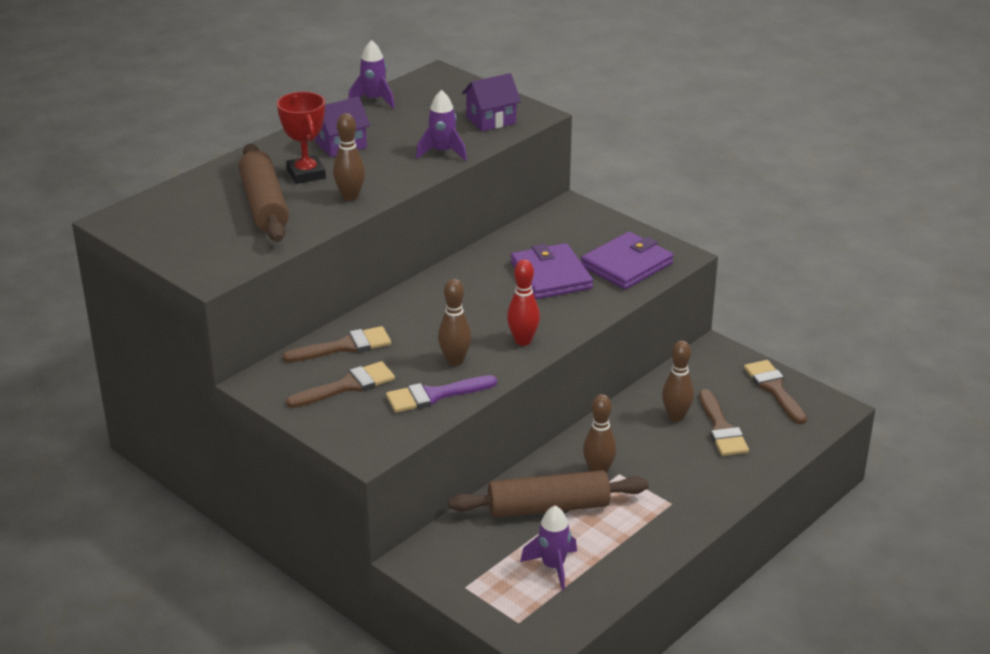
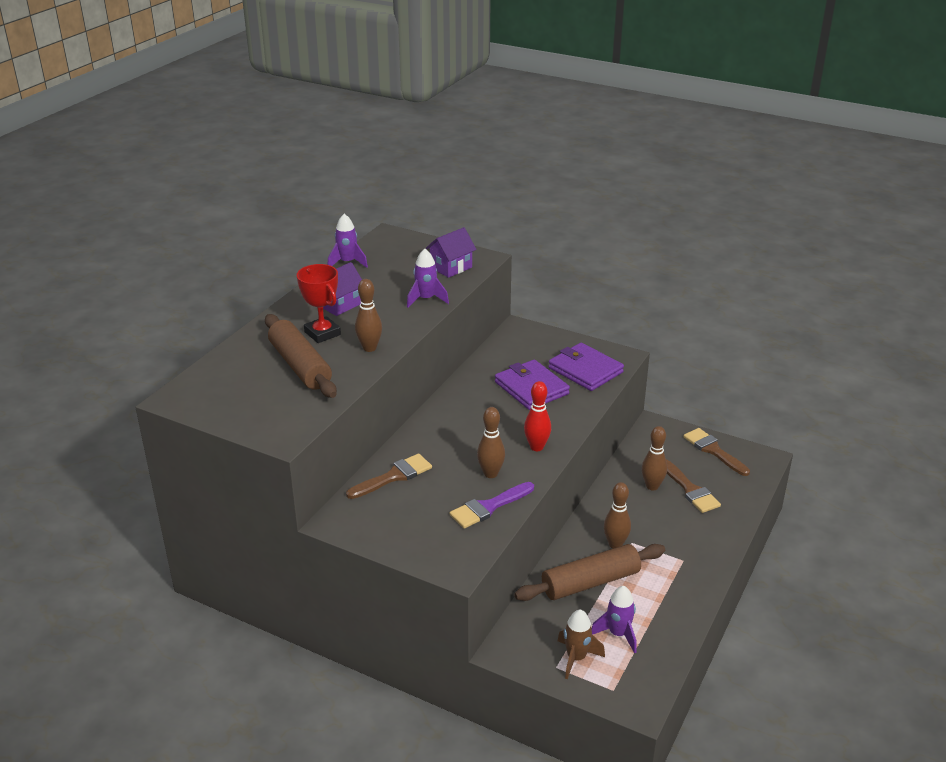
camera: 15 degrees left, 0 degrees up
(347, 386) = (412, 511): brown brush -> none
(492, 582) = (576, 658): none -> brown rocket
(627, 265) = (585, 370): purple wallet -> purple wallet turned 75 degrees counterclockwise

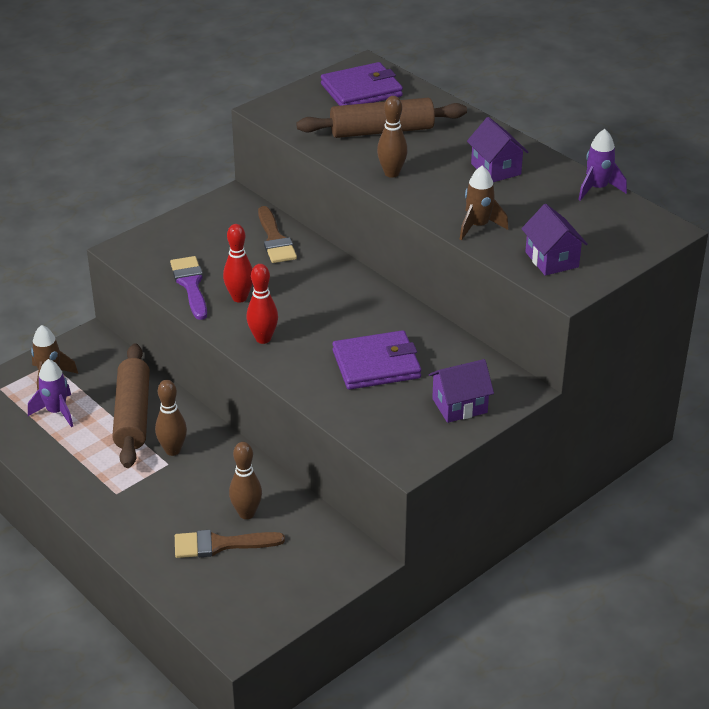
camera: 110 degrees right, 5 degrees up
(322, 333) = (438, 151): red trophy -> none
(426, 299) = (478, 226): purple rocket -> brown rocket
(490, 474) = (239, 298): brown bowling pin -> red bowling pin
(551, 347) = (459, 405): none -> purple house
(585, 370) = (391, 419): purple wallet -> purple wallet (361, 90)
(713, 450) = (280, 598): brown brush -> none

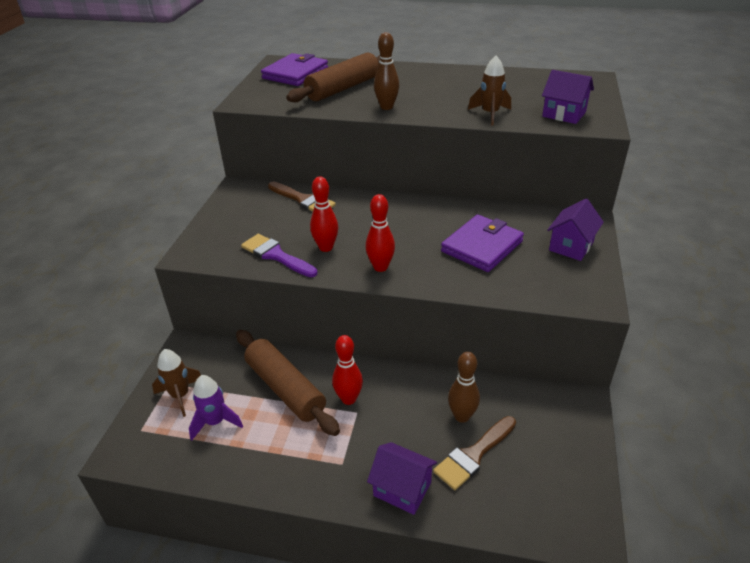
camera: 35 degrees left, 0 degrees up
(173, 450) = (348, 399): brown bowling pin -> red bowling pin
(495, 169) = (448, 83): purple house -> purple house (402, 489)
(597, 188) = (522, 73): purple rocket -> none

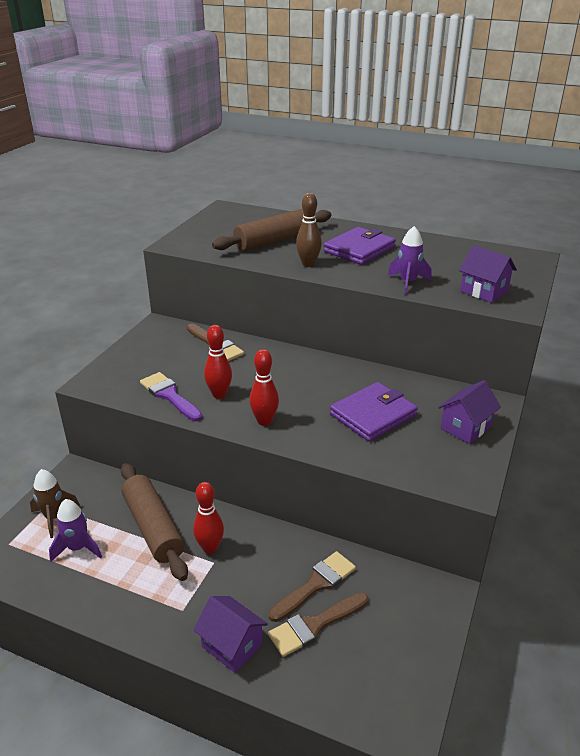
camera: 10 degrees right, 5 degrees down
(295, 73) = (235, 221): purple wallet -> purple wallet (359, 249)
(462, 416) = (316, 585): brown bowling pin -> brown brush
(490, 114) = (408, 283): brown rocket -> purple rocket

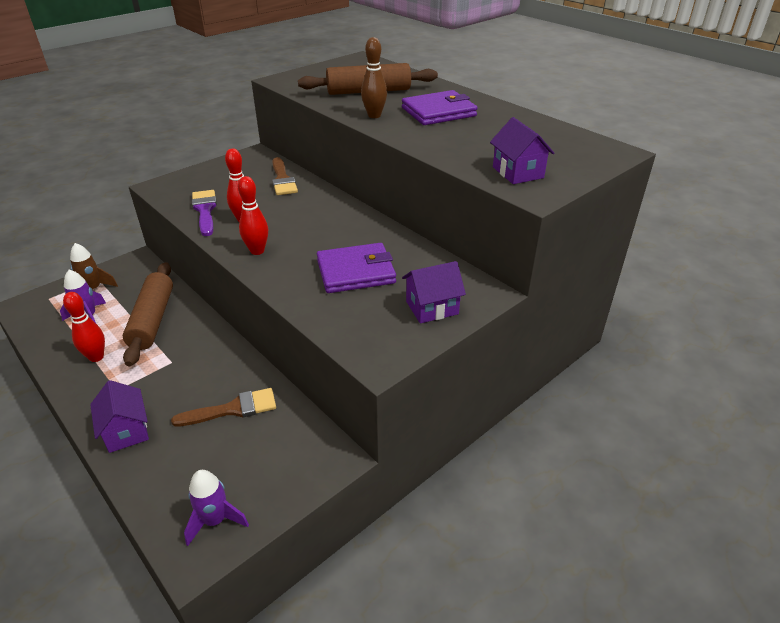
camera: 25 degrees right, 5 degrees up
(210, 548) = (179, 350): red bowling pin -> red bowling pin (96, 357)
(314, 625) = (201, 441): brown brush -> none
(408, 283) = (448, 149): purple rocket -> purple rocket (215, 520)

